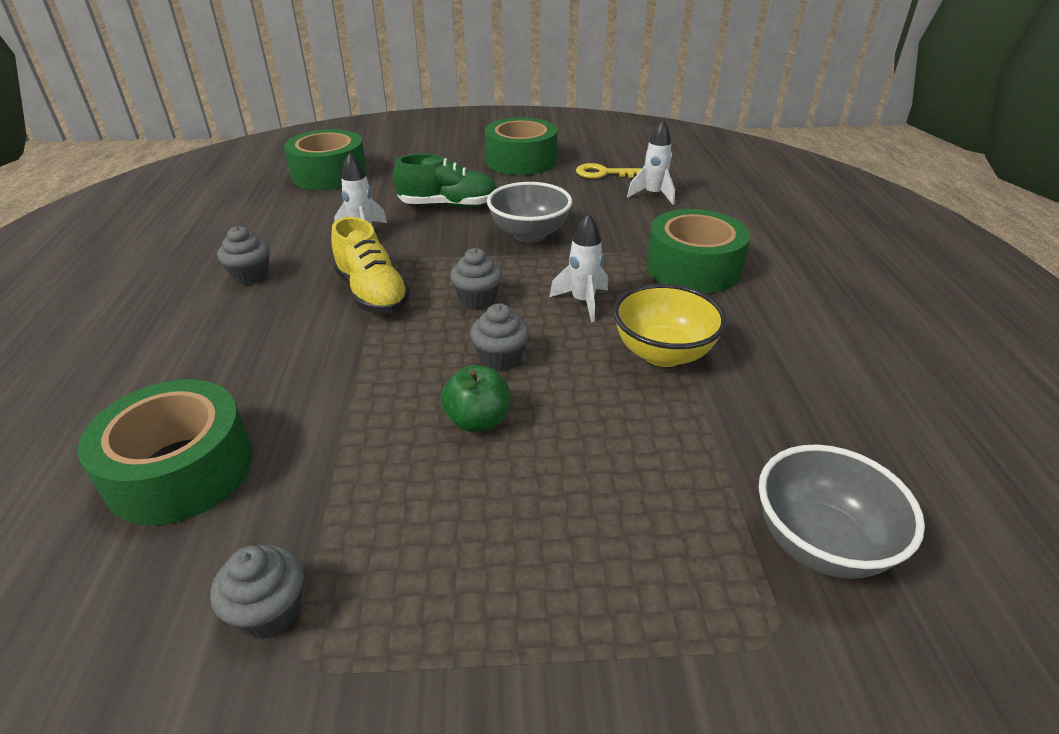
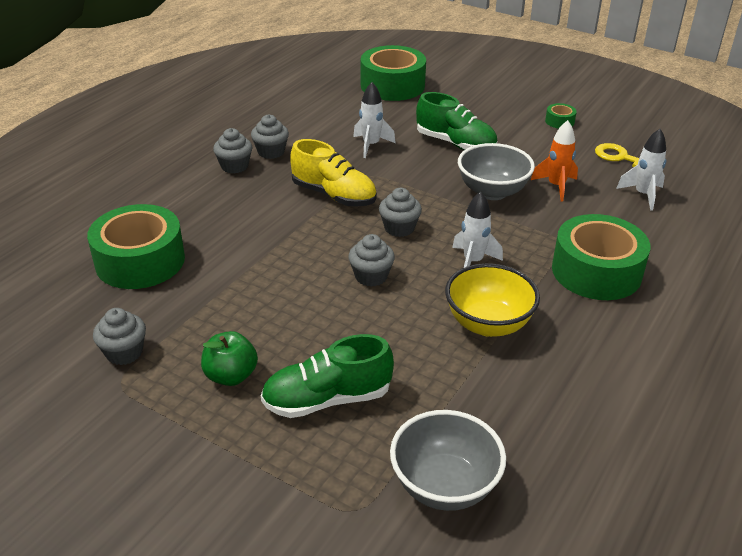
camera: 35 degrees right, 0 degrees up
(217, 305) = (234, 166): none -> grey cupcake
(372, 293) = (334, 195): yellow shoe -> yellow shoe turned 60 degrees counterclockwise
(478, 420) = (316, 309): green apple -> green apple (231, 376)
(521, 161) = (559, 121): green tape -> green tape, size x0.42
(578, 211) = (556, 186): none -> orange rocket
(600, 518) = (327, 399): none -> green shoe

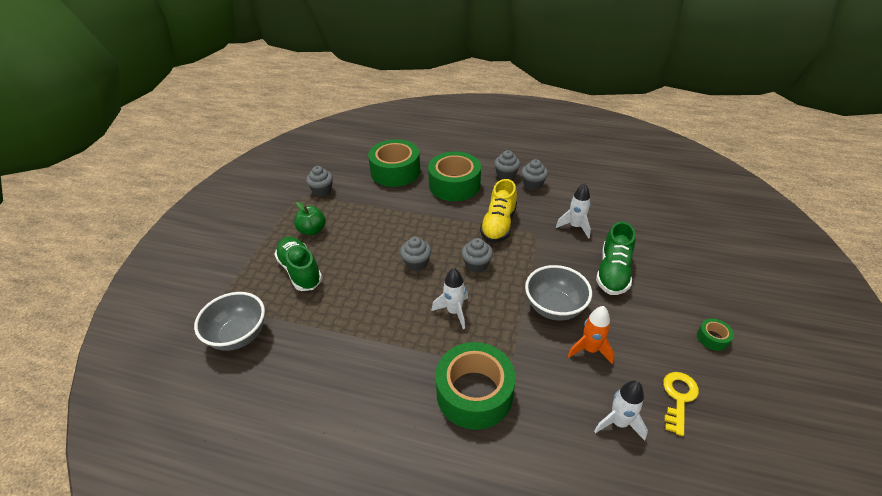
camera: 75 degrees right, 5 degrees up
(392, 85) = (677, 217): green tape -> green tape (454, 185)
(488, 324) = (386, 332): yellow bowl -> none

